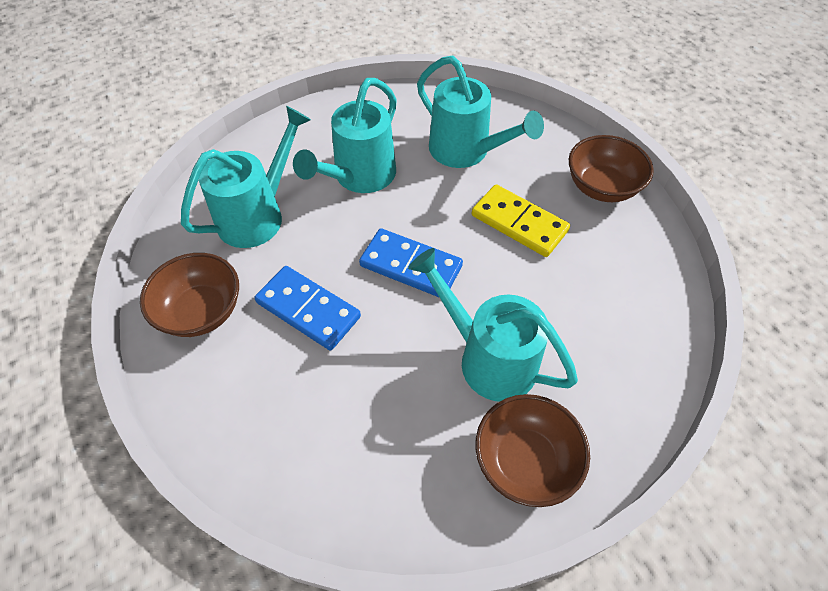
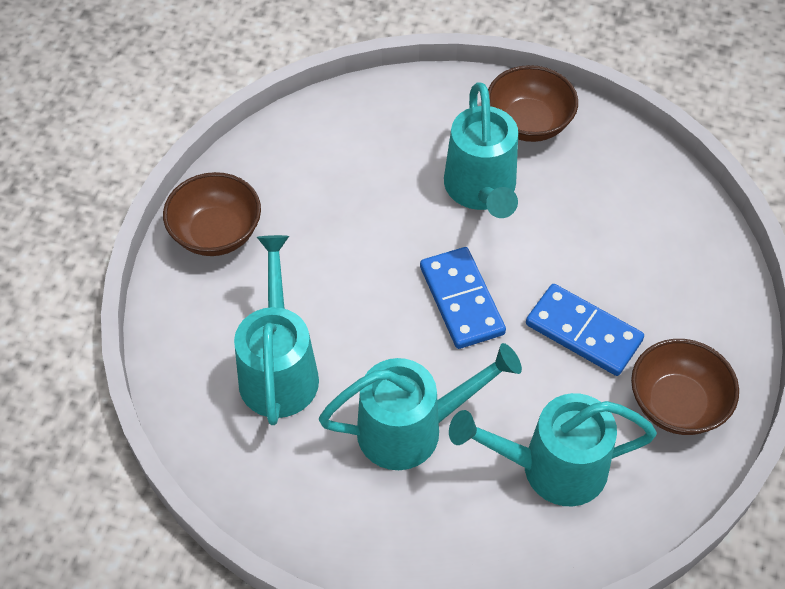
camera: 135 degrees left, 0 degrees up
(308, 310) = (583, 332): blue domino -> blue domino turned 45 degrees counterclockwise
(519, 223) = (328, 261): yellow domino -> none

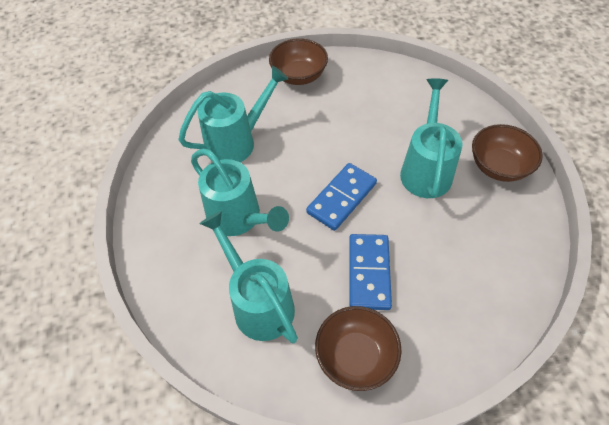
camera: 60 degrees right, 0 degrees up
(481, 191) = (426, 169): turquoise watering can -> turquoise watering can turned 135 degrees clockwise

